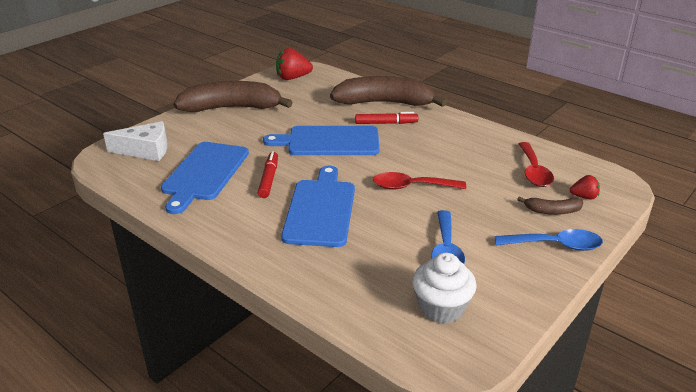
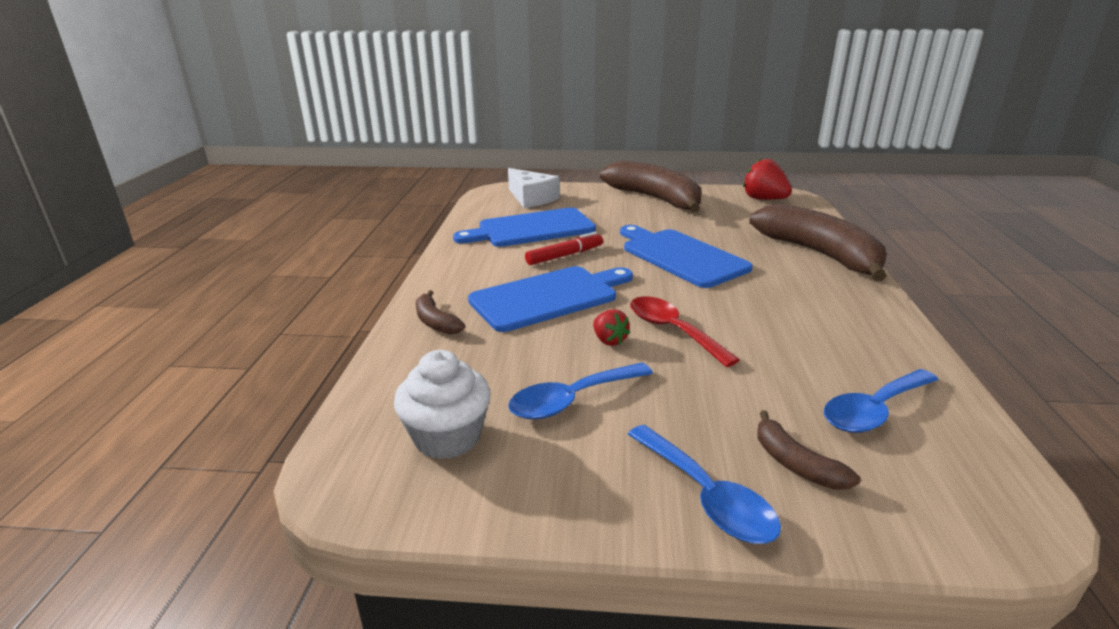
camera: 55 degrees right, 5 degrees down
(297, 267) = (435, 322): none -> brown banana
(386, 123) = (778, 270): red marker -> none
(533, 171) = (874, 410): red spoon -> blue spoon
(584, 197) = (893, 487): red strawberry -> red strawberry (609, 340)

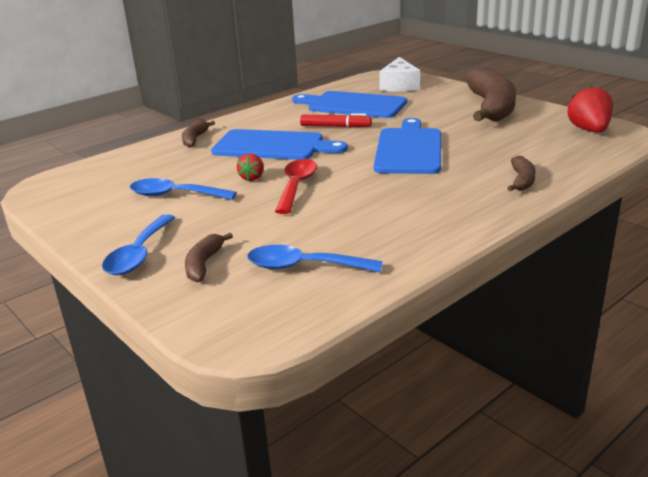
camera: 45 degrees right, 0 degrees up
(447, 437) = (100, 187): white cupcake -> none
(819, 254) = (522, 180): brown banana -> brown banana, size x0.44

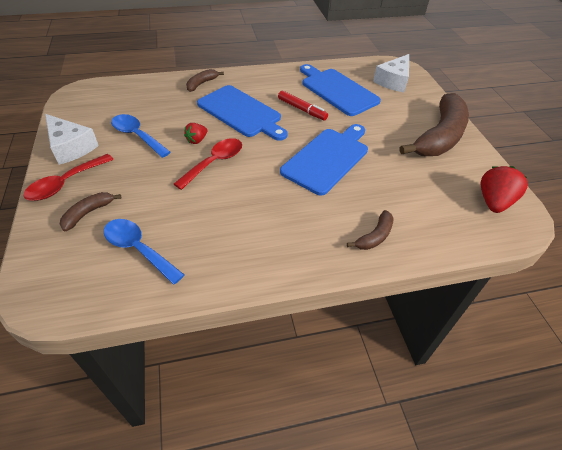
camera: 25 degrees right, 20 degrees up
(101, 228) = (71, 147): none -> white cheese
(139, 254) = (65, 183): blue spoon -> red spoon

